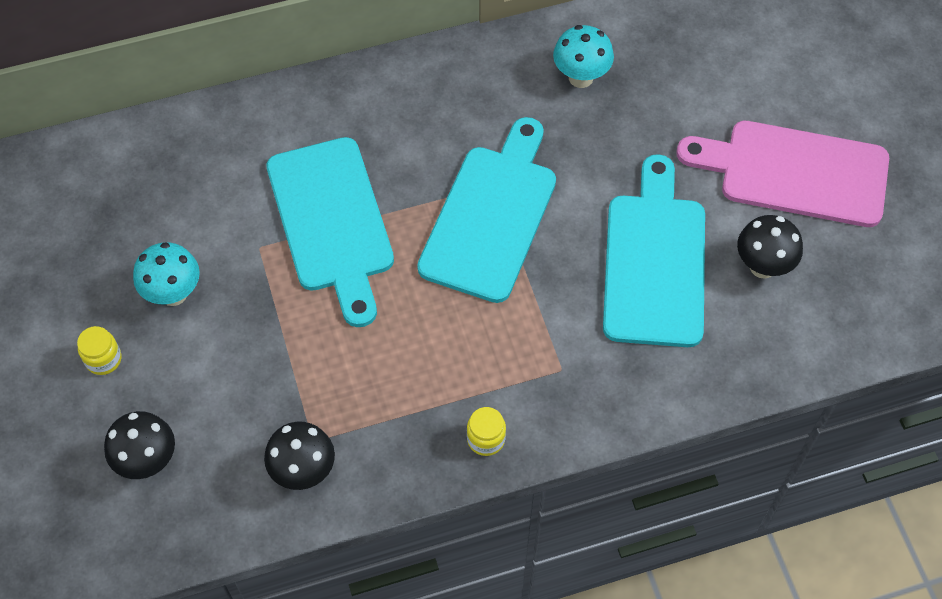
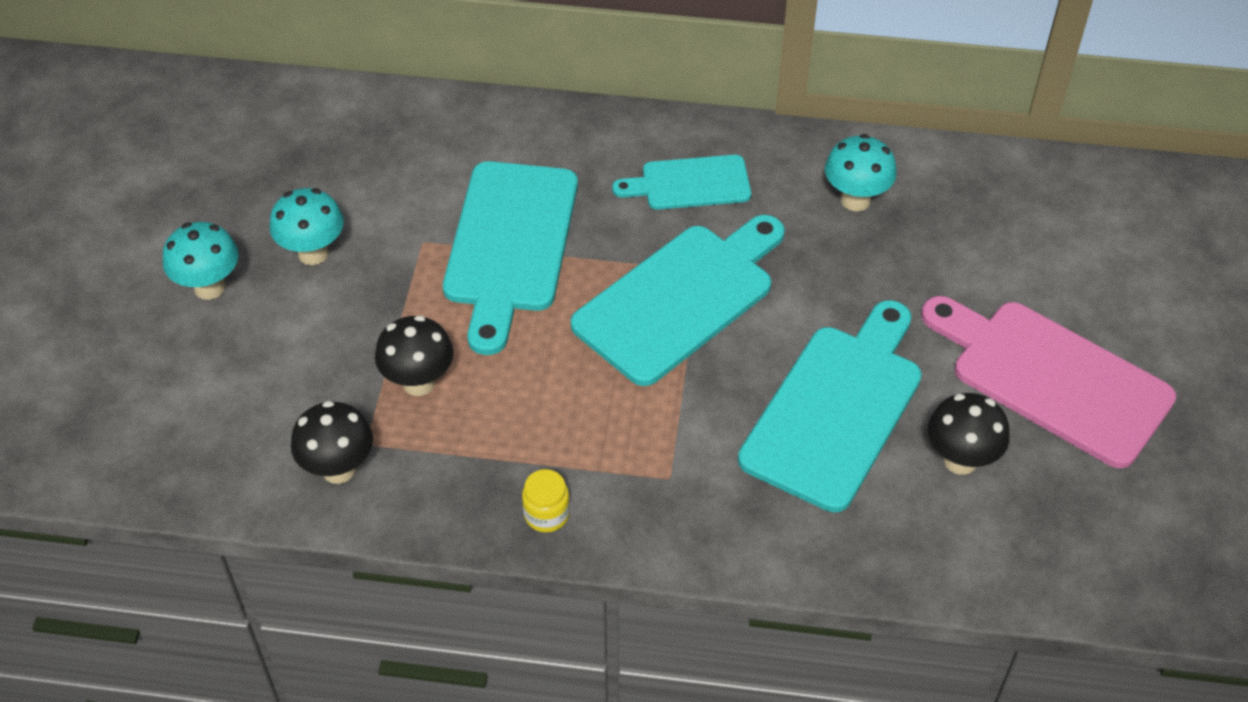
camera: 25 degrees right, 10 degrees down
(103, 359) = (209, 287): yellow jar -> turquoise mushroom
(148, 461) = (193, 397): black mushroom -> black mushroom (419, 382)
(446, 112) = (689, 184): none -> turquoise cutting board

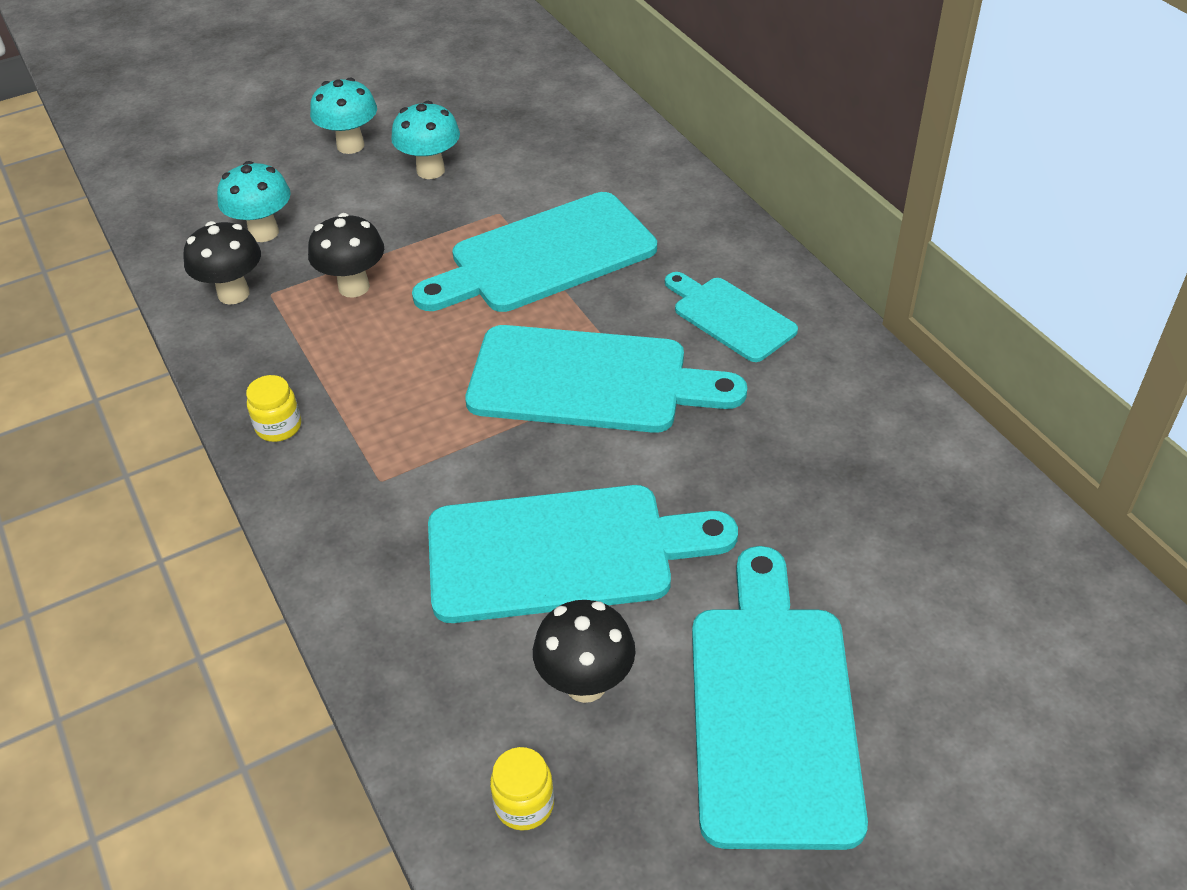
camera: 55 degrees right, 5 degrees down
(855, 200) = (840, 431): turquoise mushroom -> turquoise mushroom (264, 232)
(1030, 545) = (524, 804): none -> yellow jar
(1051, 378) = (772, 709): pink cutting board -> turquoise cutting board

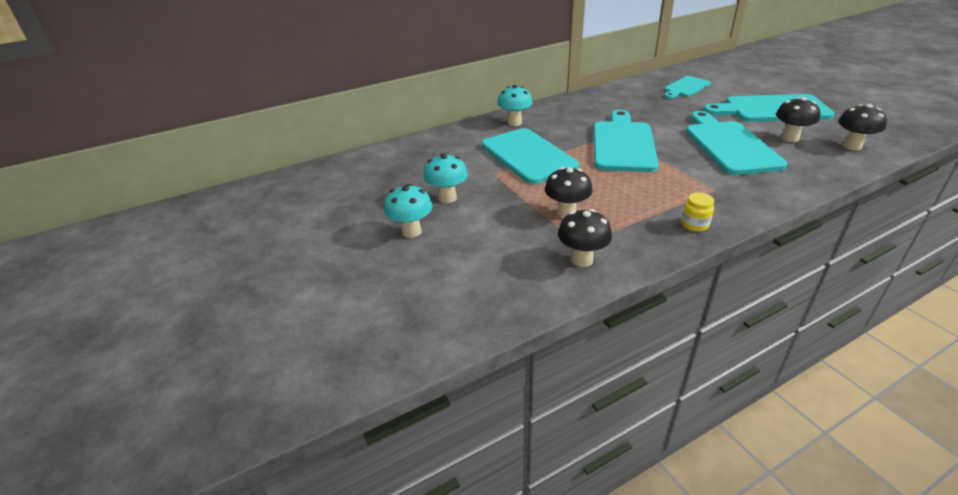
camera: 90 degrees left, 10 degrees down
(264, 232) = (513, 256): turquoise mushroom -> turquoise mushroom (514, 123)
(524, 804) = (852, 146): yellow jar -> black mushroom
(730, 317) = (570, 117): turquoise cutting board -> turquoise cutting board (685, 88)

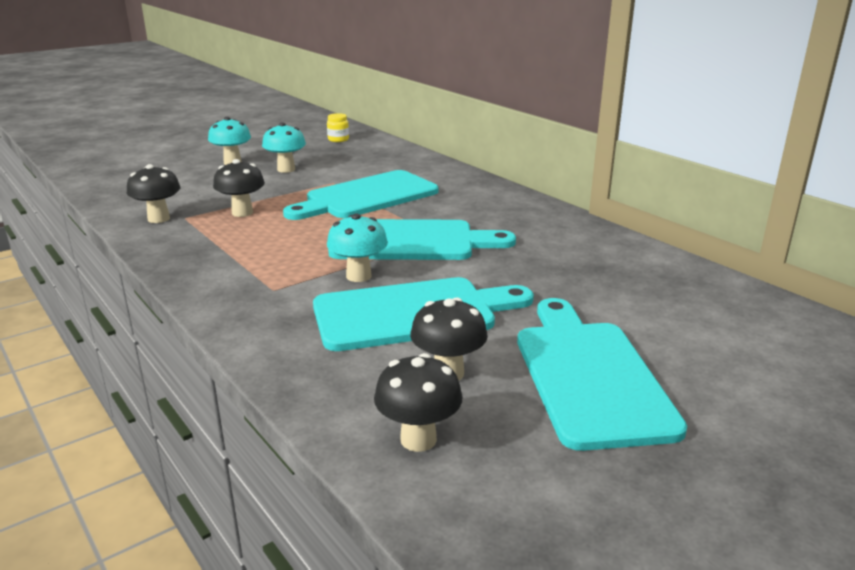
camera: 80 degrees right, 10 degrees down
(514, 123) = (466, 186): turquoise mushroom -> turquoise mushroom (358, 276)
(685, 88) = (665, 299): turquoise cutting board -> none
(694, 224) = (196, 270): yellow jar -> yellow jar (338, 139)

